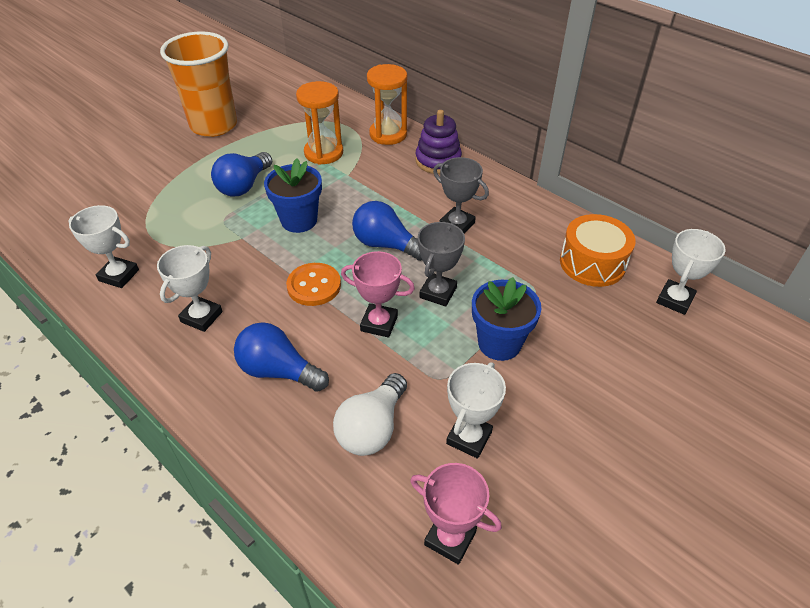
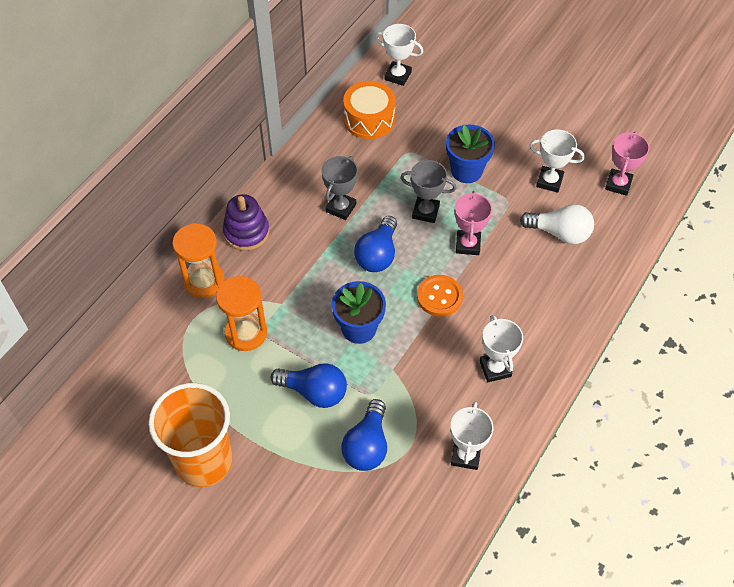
camera: 100 degrees left, 10 degrees up
(201, 317) = (495, 369): white trophy -> white trophy turned 60 degrees clockwise
(278, 371) = (531, 299): blue light bulb -> blue light bulb (367, 445)

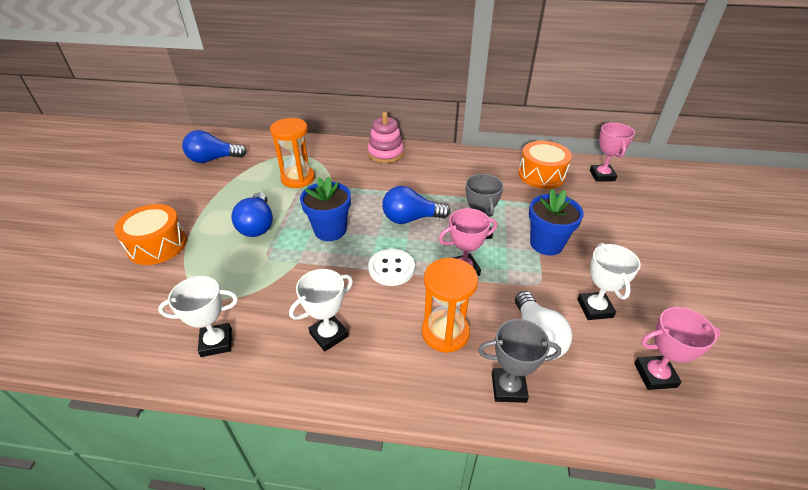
camera: 65 degrees right, 15 degrees down
(204, 281) = (333, 149): orange hourglass -> orange hourglass (445, 332)
(204, 461) = (181, 193): orange cup -> none
(246, 232) = (386, 153): purple stacking toy -> pink stacking toy
(297, 494) = (157, 245): none -> orange drum
(341, 208) = (442, 187): grey trophy -> grey trophy (508, 388)
(367, 445) = (212, 270): blue light bulb -> blue light bulb (213, 159)
(398, 76) = (602, 176): white trophy -> pink trophy
(439, 296) = (391, 268): orange button -> white button

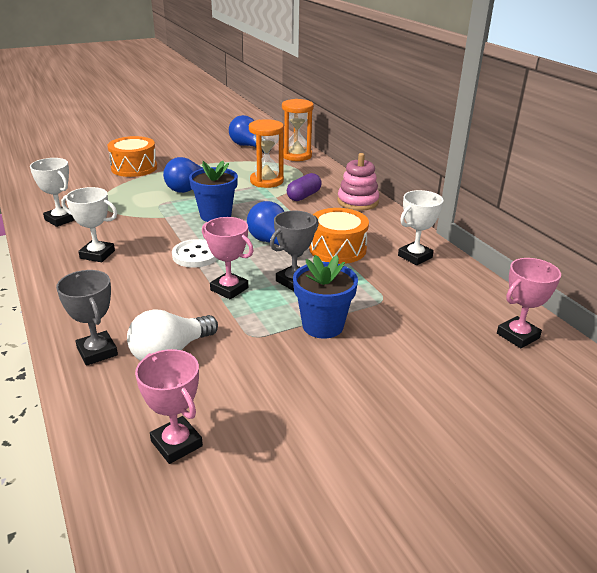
camera: 55 degrees right, 10 degrees down
(348, 172) = (304, 196): none -> purple capsule
(445, 332) = (139, 302): orange hourglass -> orange hourglass (296, 156)
(541, 175) = (451, 292): orange drum -> orange drum (337, 249)
(594, 308) = (247, 381): white trophy -> white trophy (415, 256)

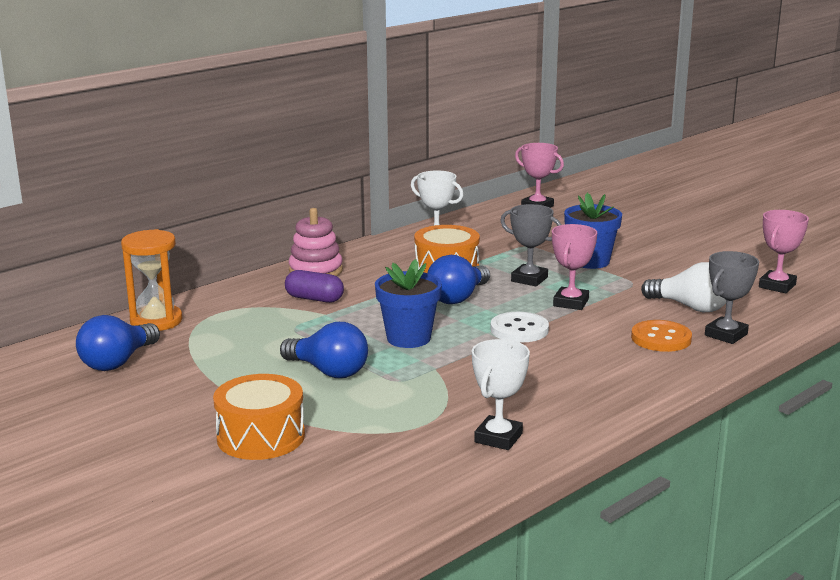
camera: 105 degrees left, 10 degrees down
(97, 254) = (568, 383): white trophy -> none
(124, 313) = (661, 338): none -> orange button
(266, 181) = (273, 326): orange hourglass -> none

